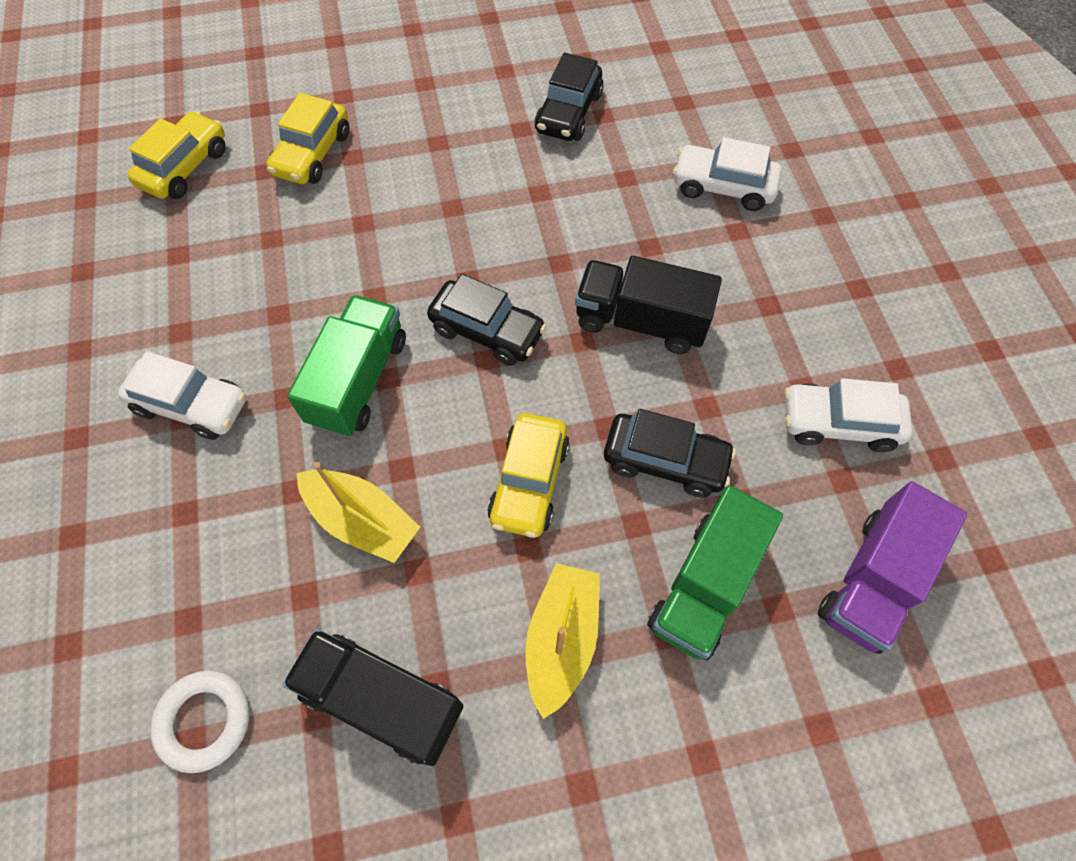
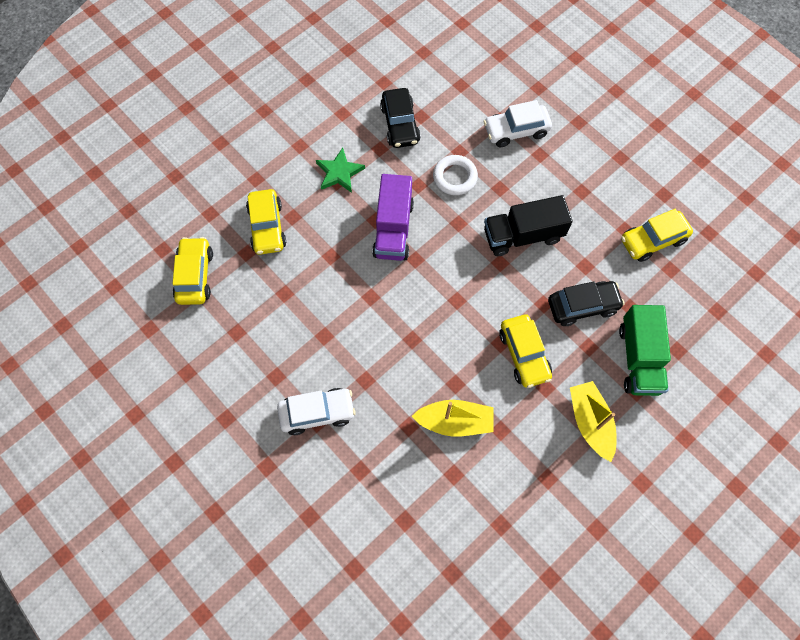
camera: 30 degrees left, 5 degrees up
(204, 721) = (451, 560): white ring -> white ring (455, 177)
(358, 380) = (398, 349): green truck -> none
(382, 700) = (527, 499): black truck -> none
(449, 133) = (339, 173): none -> green star
(487, 331) = (446, 284): black car -> none
(839, 423) = (652, 240): white car -> yellow car
(873, 580) = (711, 312): purple truck -> purple truck (393, 229)

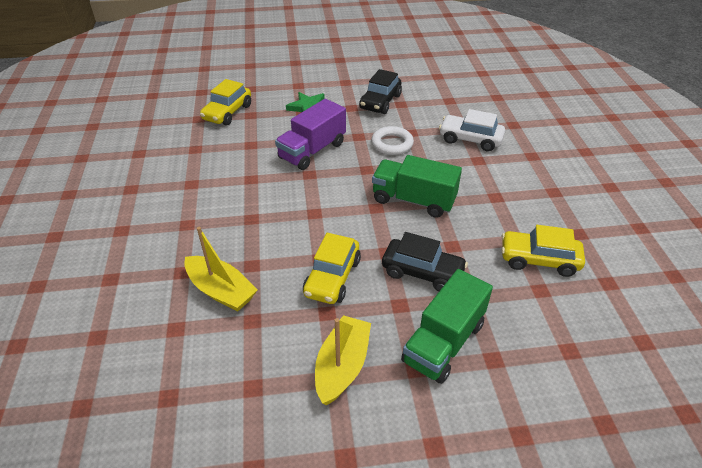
camera: 35 degrees right, 25 degrees down
(195, 275) = (153, 115): yellow car -> none
(317, 413) = (128, 224): white car -> none
(523, 235) = (413, 200): black truck -> green truck

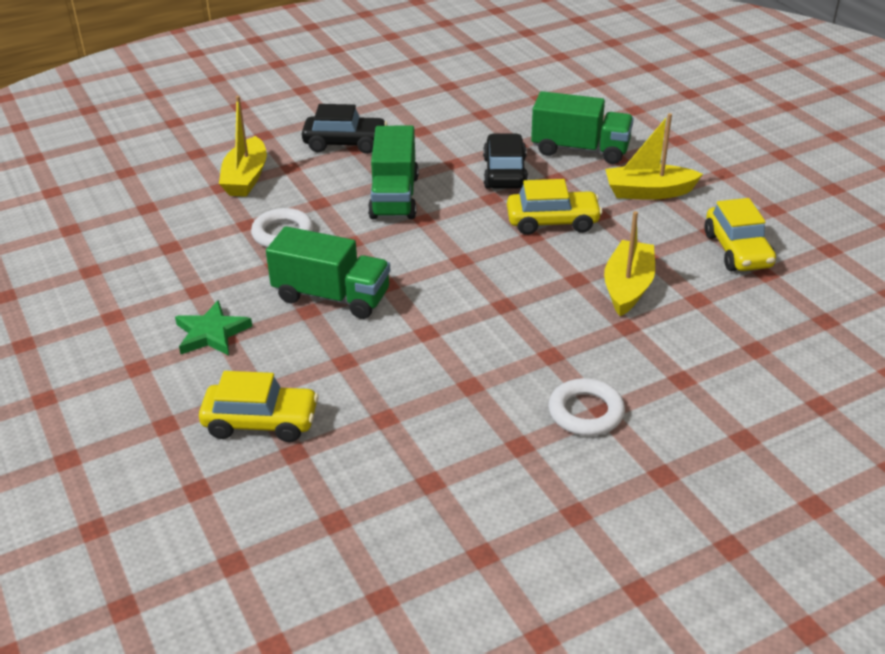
camera: 110 degrees left, 5 degrees down
(127, 222) = (586, 412): none -> white ring
(312, 151) = (331, 296): purple truck -> green truck
(380, 102) = (170, 266): black car -> black car (345, 143)
(470, 139) = (246, 178): white car -> yellow boat
(539, 260) = (442, 117): yellow car -> yellow car (737, 250)

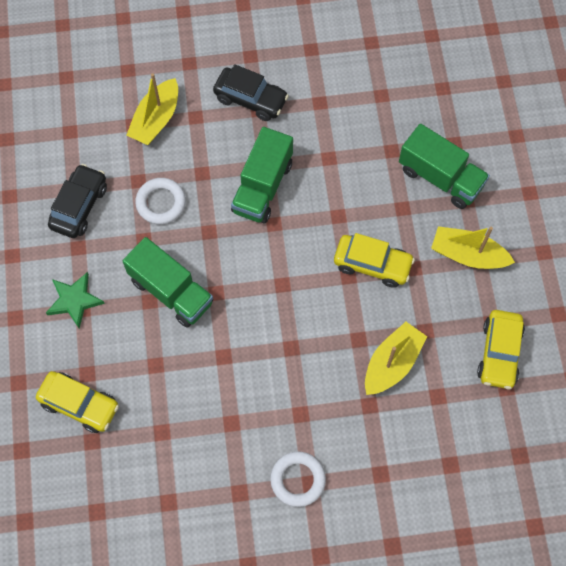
camera: 20 degrees right, 30 degrees up
(504, 173) = (363, 187): black car -> black car (79, 206)

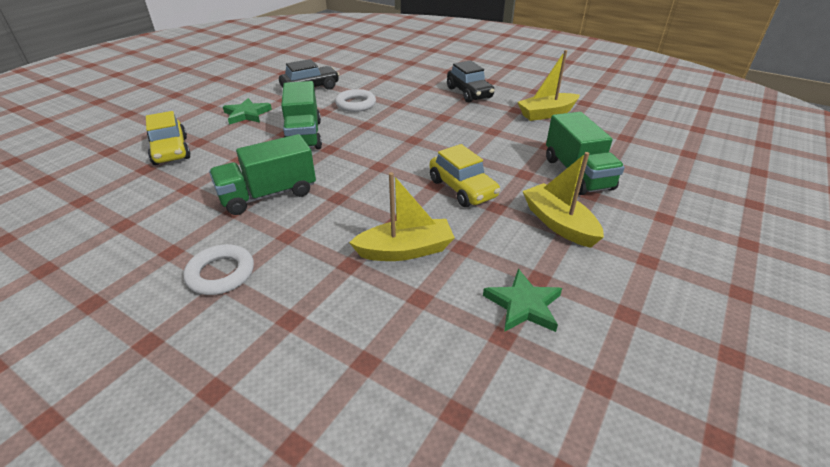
camera: 40 degrees right, 30 degrees down
(156, 119) = (400, 79): yellow boat -> yellow boat (546, 114)
(262, 187) = (428, 123): green truck -> green truck (268, 195)
(499, 353) = (523, 305): yellow car -> green star

